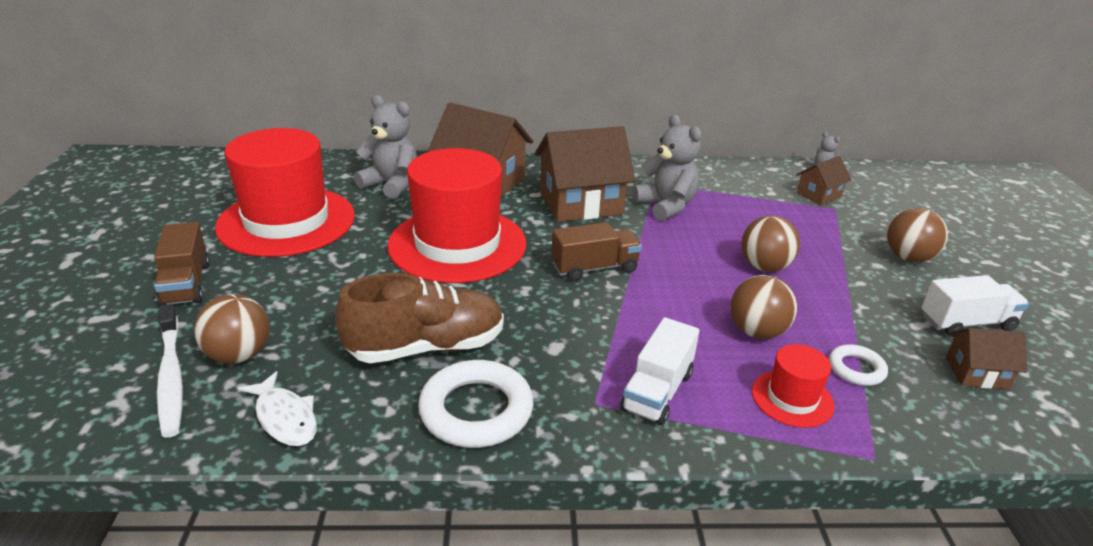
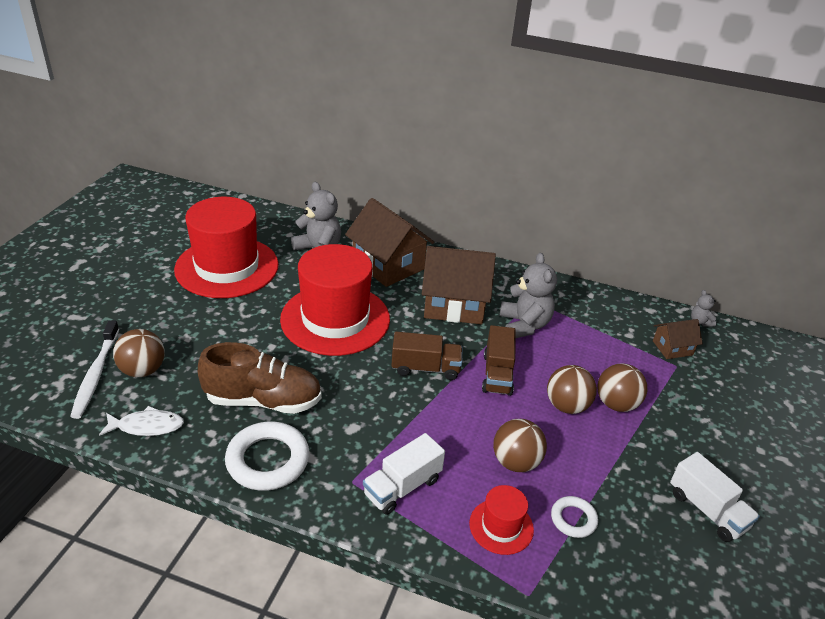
camera: 20 degrees right, 5 degrees up
(186, 284) = (137, 304): brown truck -> brown truck (497, 374)
(285, 417) = (147, 426): white fish -> white fish turned 75 degrees counterclockwise
(908, 258) = (706, 433): brown ball -> brown ball (616, 404)
(966, 323) = (707, 510): white truck -> white truck turned 45 degrees clockwise
(976, 373) = (676, 556): brown house -> none

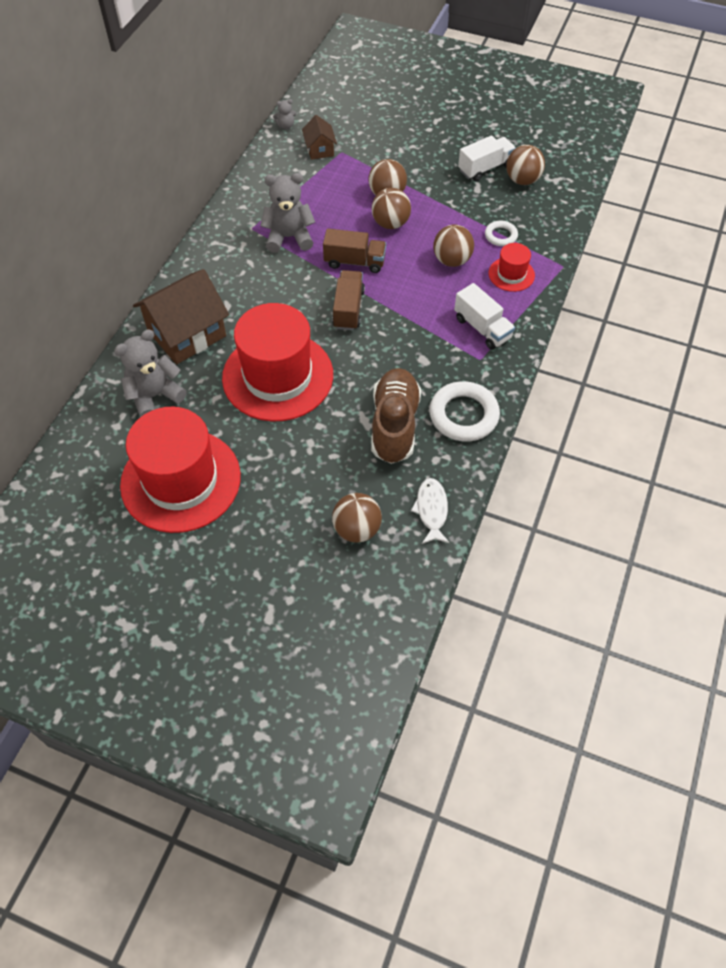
camera: 85 degrees left, 20 degrees up
(96, 374) = (364, 570): white toothbrush -> none
(454, 305) = (257, 284): brown house -> none
(699, 556) = (522, 180): none -> brown ball

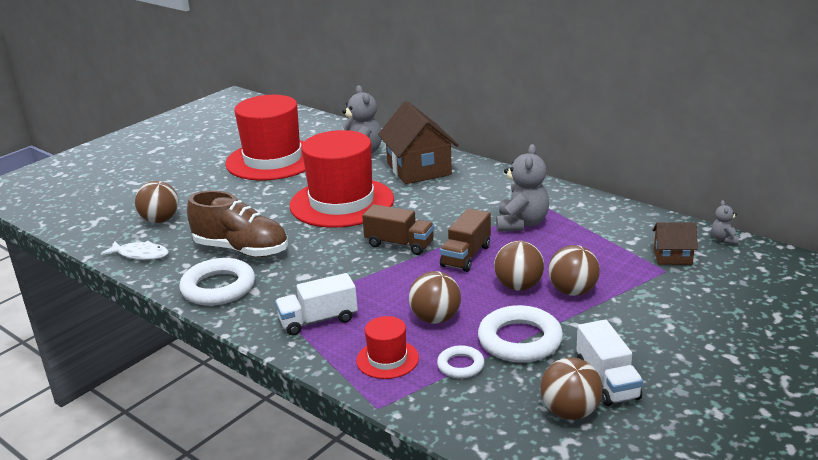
camera: 110 degrees right, 30 degrees down
(459, 212) = (520, 340): none -> white ring

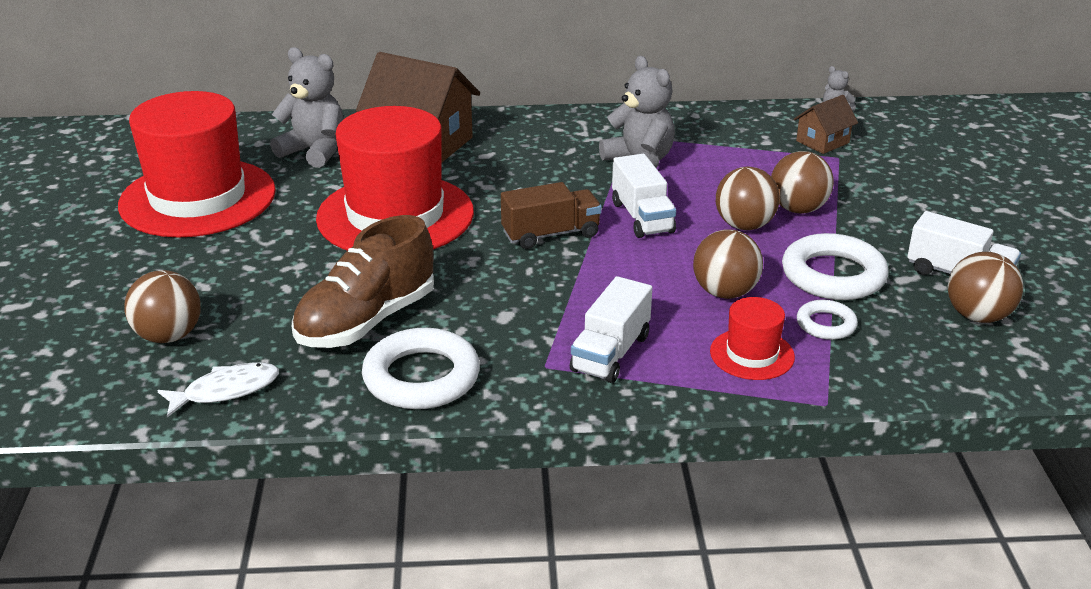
camera: 45 degrees left, 5 degrees up
(241, 250) = (366, 321): brown shoe -> brown shoe turned 150 degrees clockwise
(466, 256) = (642, 217): brown truck -> white truck

